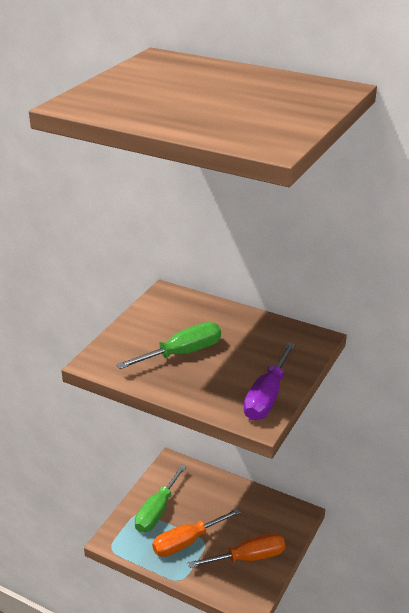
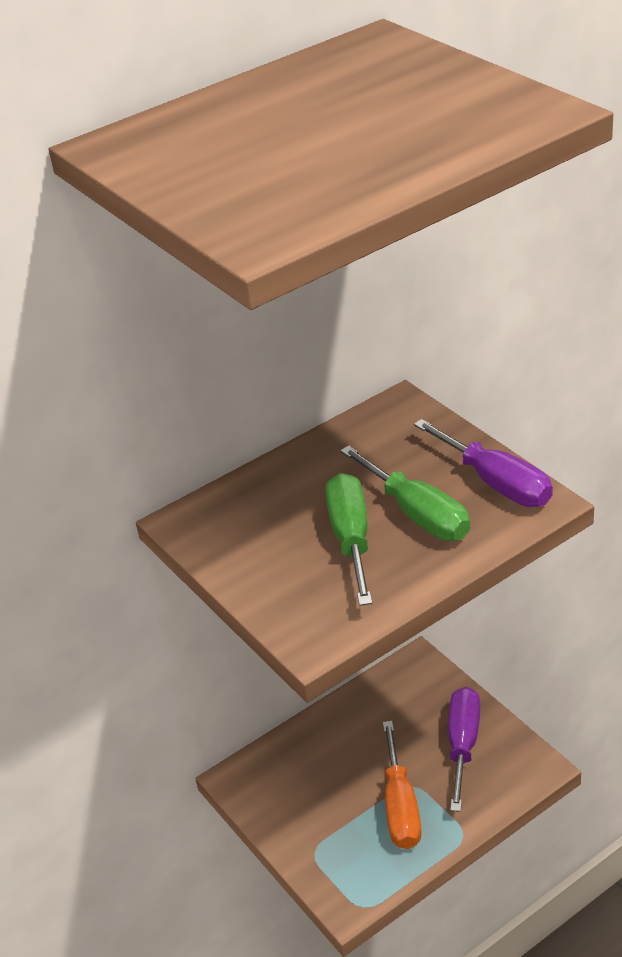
camera: 60 degrees left, 5 degrees up
(157, 511) = (322, 826): green screwdriver -> green screwdriver (417, 514)
(248, 557) = (463, 744): orange screwdriver -> purple screwdriver

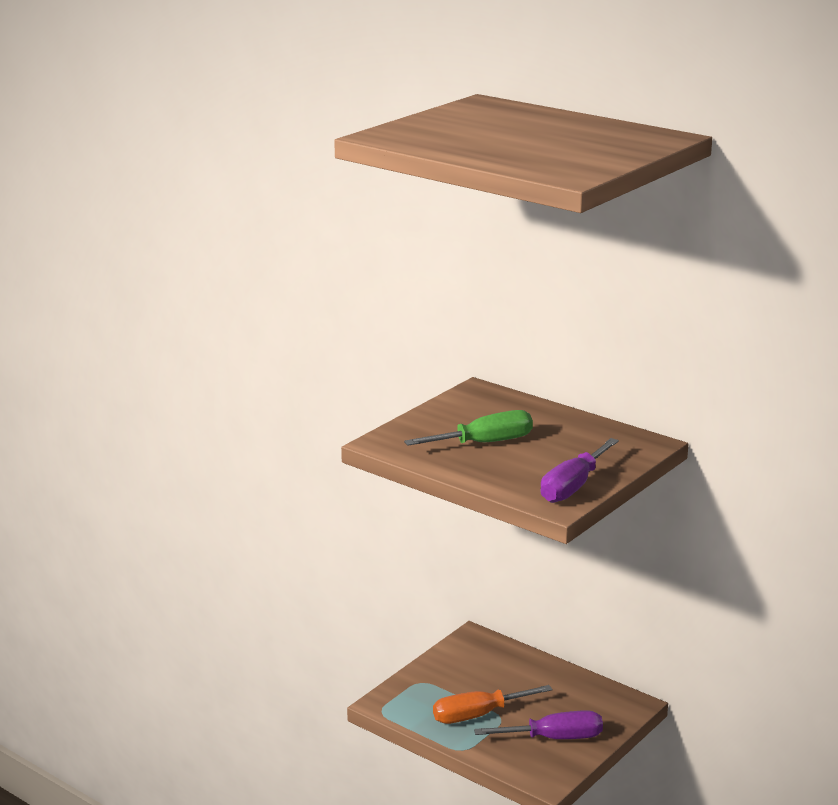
camera: 70 degrees right, 15 degrees down
(417, 514) = (522, 462): green screwdriver -> none

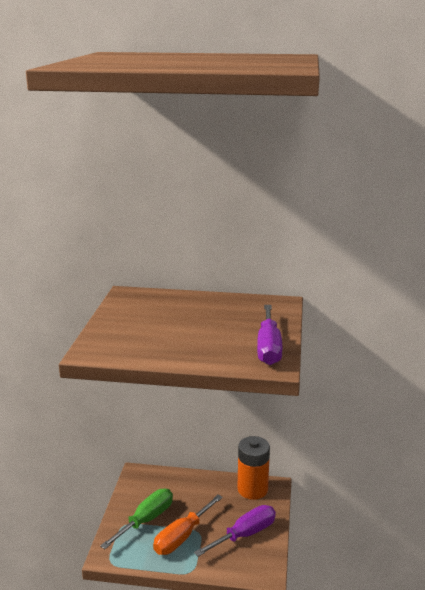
camera: 30 degrees left, 0 degrees up
(484, 443) = (171, 331): green screwdriver -> green screwdriver (146, 520)
(604, 698) = (252, 489): none -> orange battery

